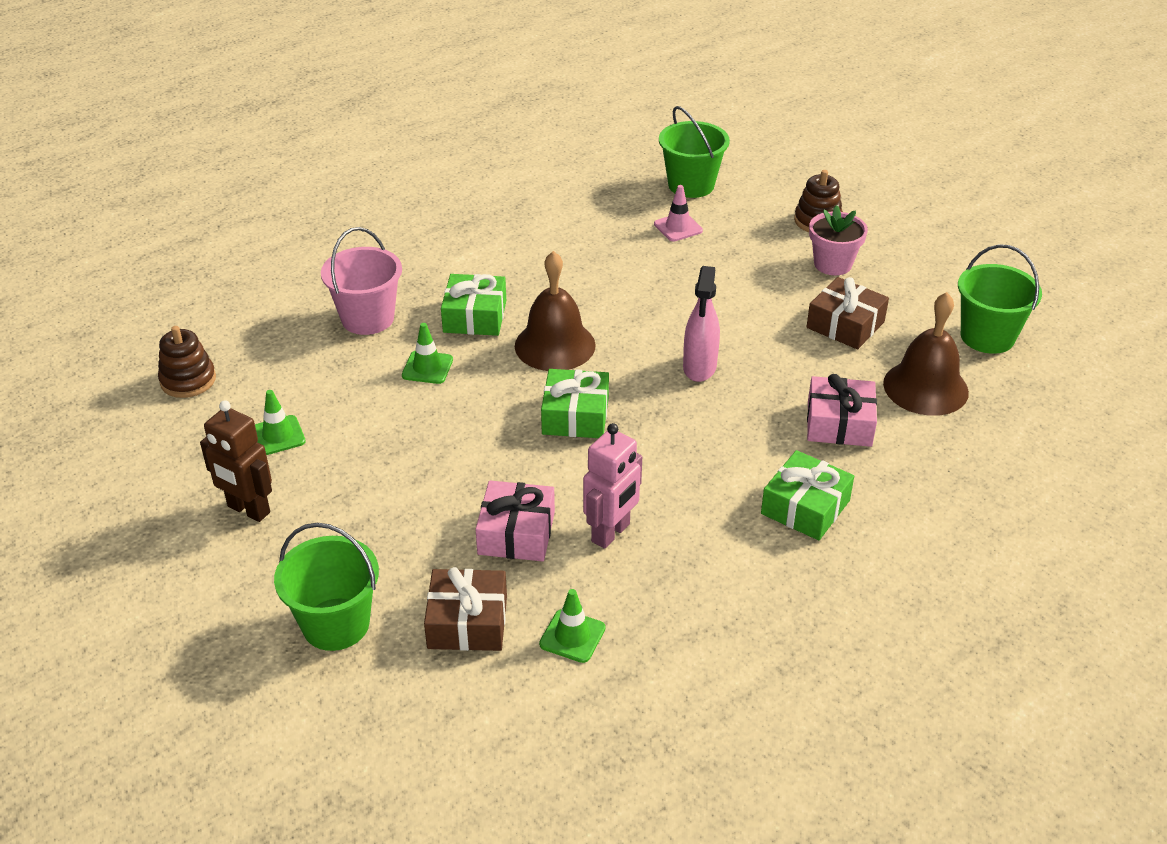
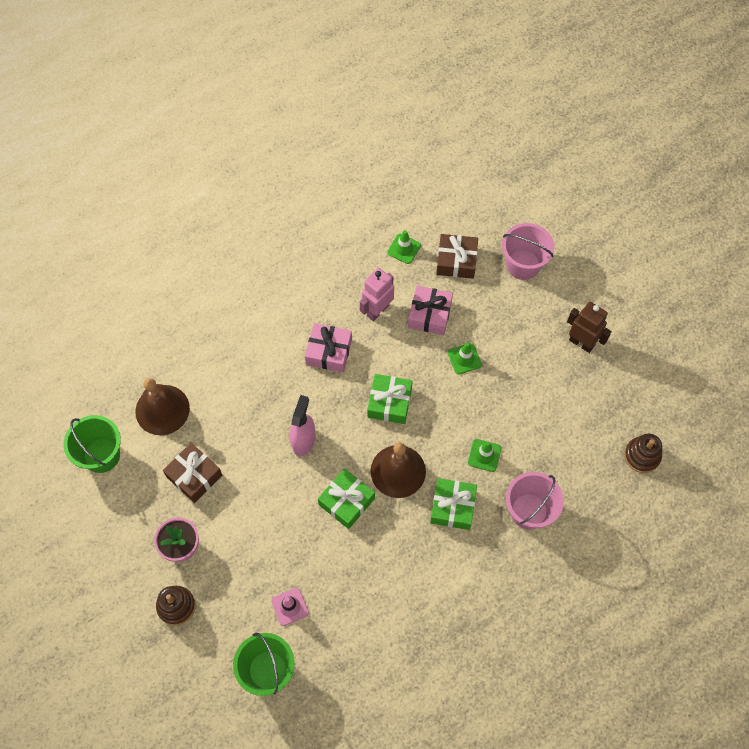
camera: 175 degrees left, 25 degrees up
(278, 435) = (574, 400): green traffic cone -> green traffic cone (464, 359)
(336, 624) = (523, 265): green bucket -> pink bucket
(805, 507) = (266, 320): green gift -> green gift (346, 501)
(839, 423) = (227, 382): pink gift -> pink gift (329, 352)

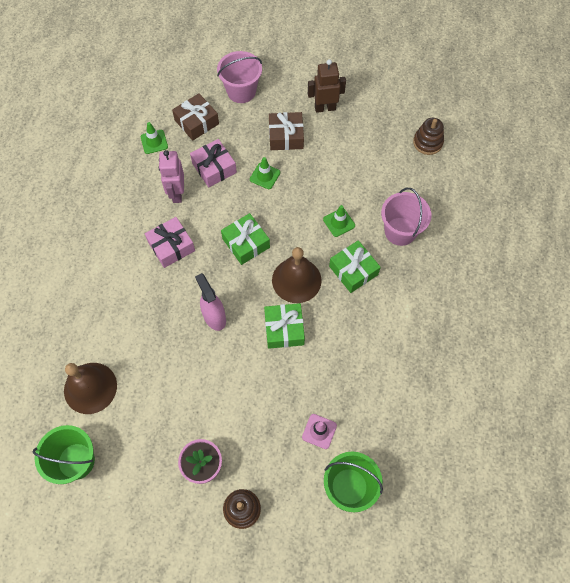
camera: 45 degrees left, 0 degrees up
(194, 476) = (162, 410): brown gift -> brown gift (286, 136)

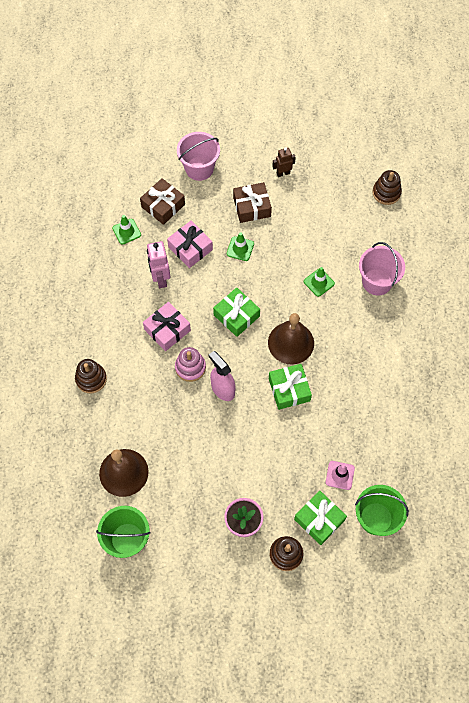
camera: 10 degrees left, 0 degrees up
(81, 284) = (91, 379): none -> brown stacking toy
(186, 289) = (190, 367): none -> pink stacking toy
(325, 108) = (283, 173): brown robot -> brown robot, size x0.65
(353, 270) = (341, 325): green gift -> green gift (319, 520)

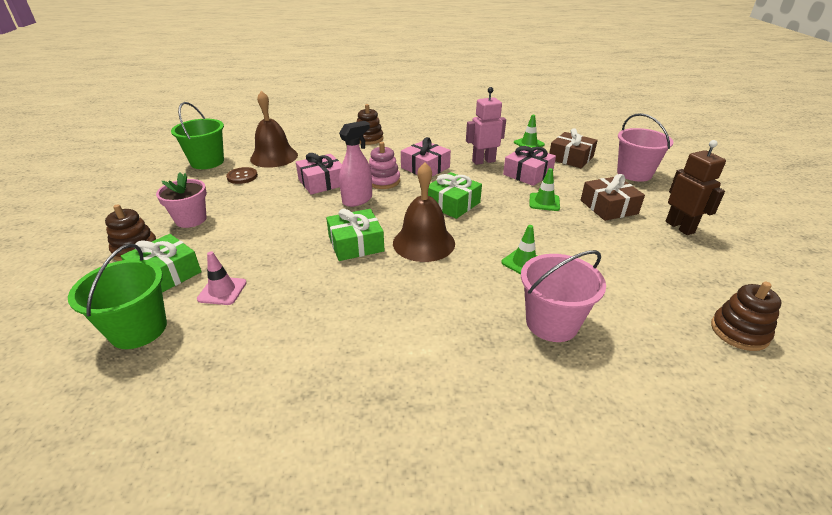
camera: 85 degrees right, 30 degrees down
(166, 496) = (242, 176): none -> brown button
(186, 420) = (322, 182): none -> pink gift
(283, 173) = (680, 227): brown robot -> brown robot, size x1.53

